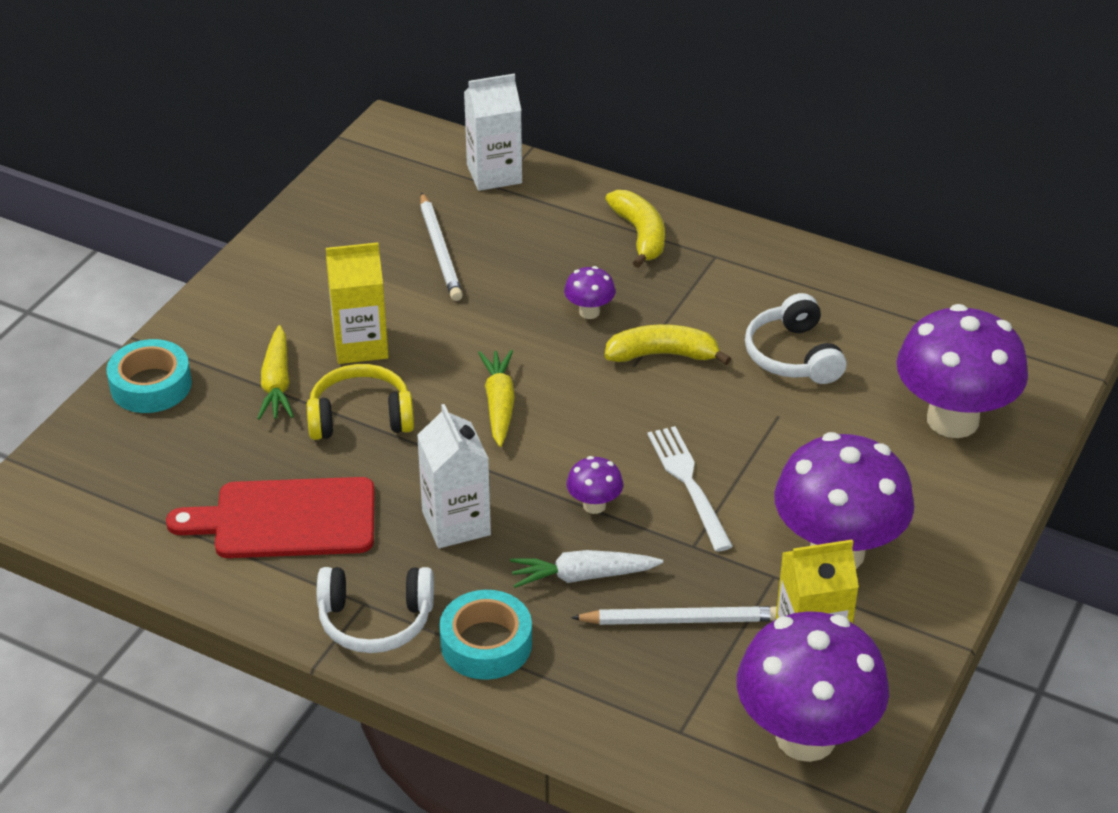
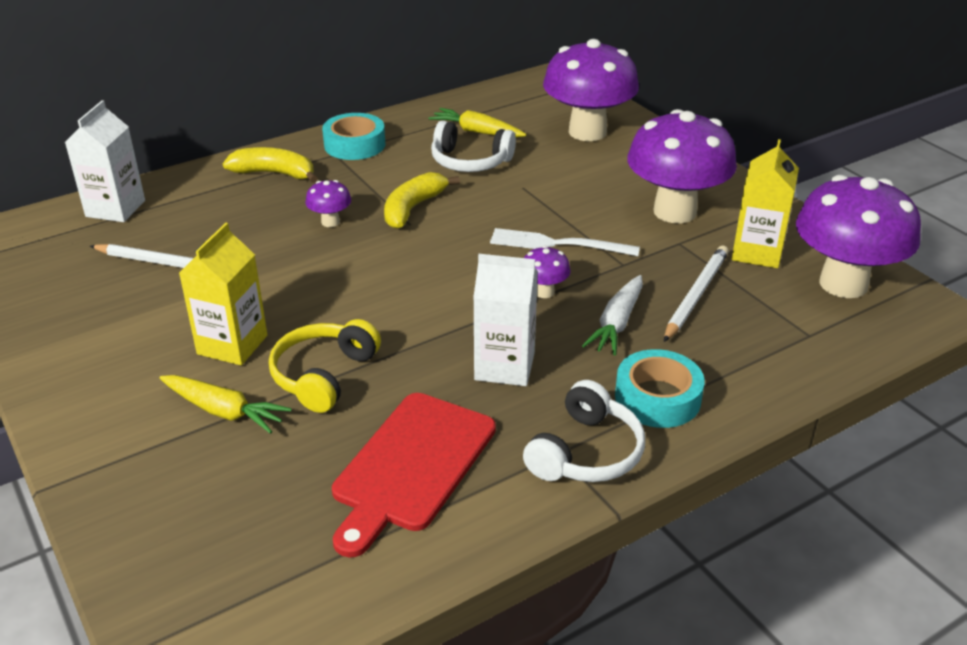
camera: 60 degrees left, 5 degrees down
(151, 385) = (127, 500): turquoise tape -> turquoise tape (354, 145)
(499, 404) = (386, 297): yellow carrot -> yellow carrot (476, 132)

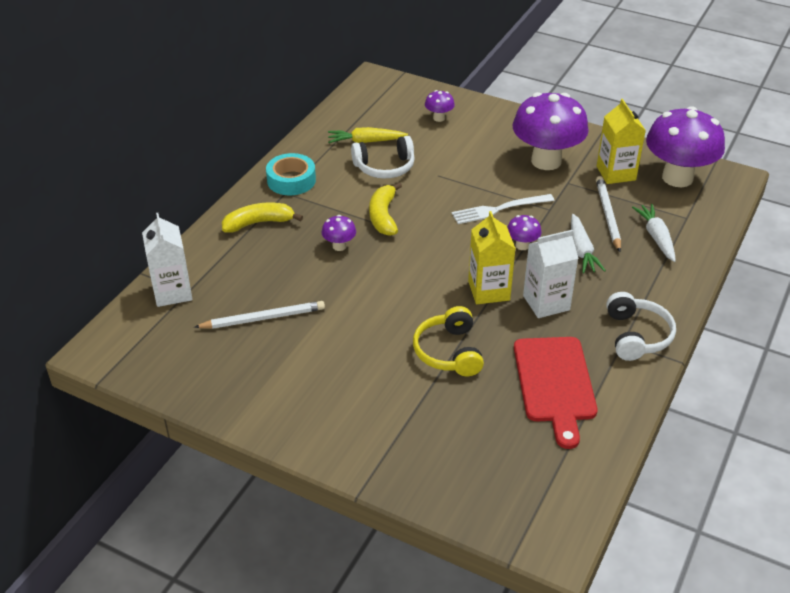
camera: 30 degrees left, 5 degrees up
(224, 411) = (414, 399): yellow carrot -> none
(232, 345) = (371, 356): yellow carton -> yellow carton (489, 291)
(587, 132) = (439, 118): purple mushroom -> purple mushroom, size x0.42
(657, 398) = (644, 288): turquoise tape -> none
(739, 343) = (656, 237): none -> white carrot

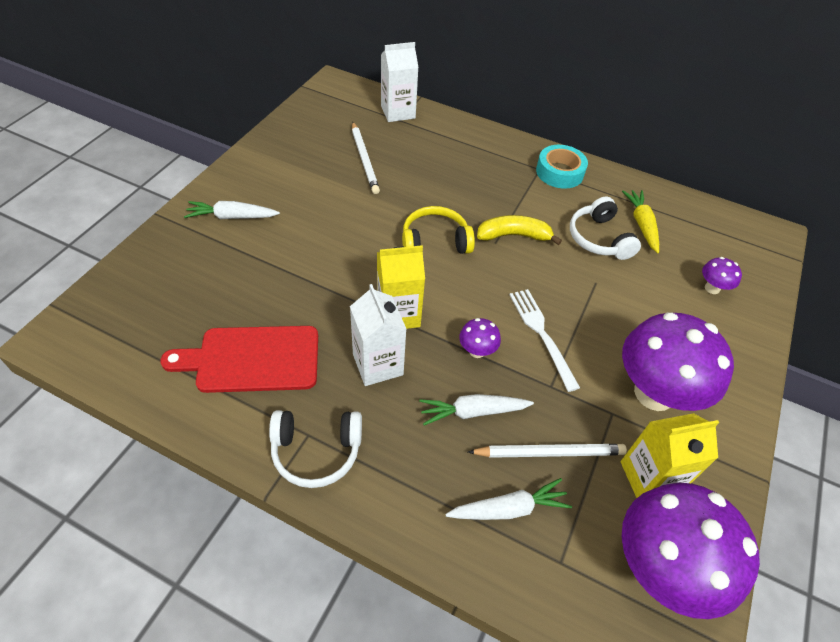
camera: 85 degrees right, 10 degrees up
(258, 223) = (491, 154): yellow banana -> none
(339, 246) = (463, 204): purple mushroom -> none
(362, 423) = (232, 217): none -> white carrot
(449, 352) = (310, 277): yellow headphones -> yellow headphones (435, 241)

